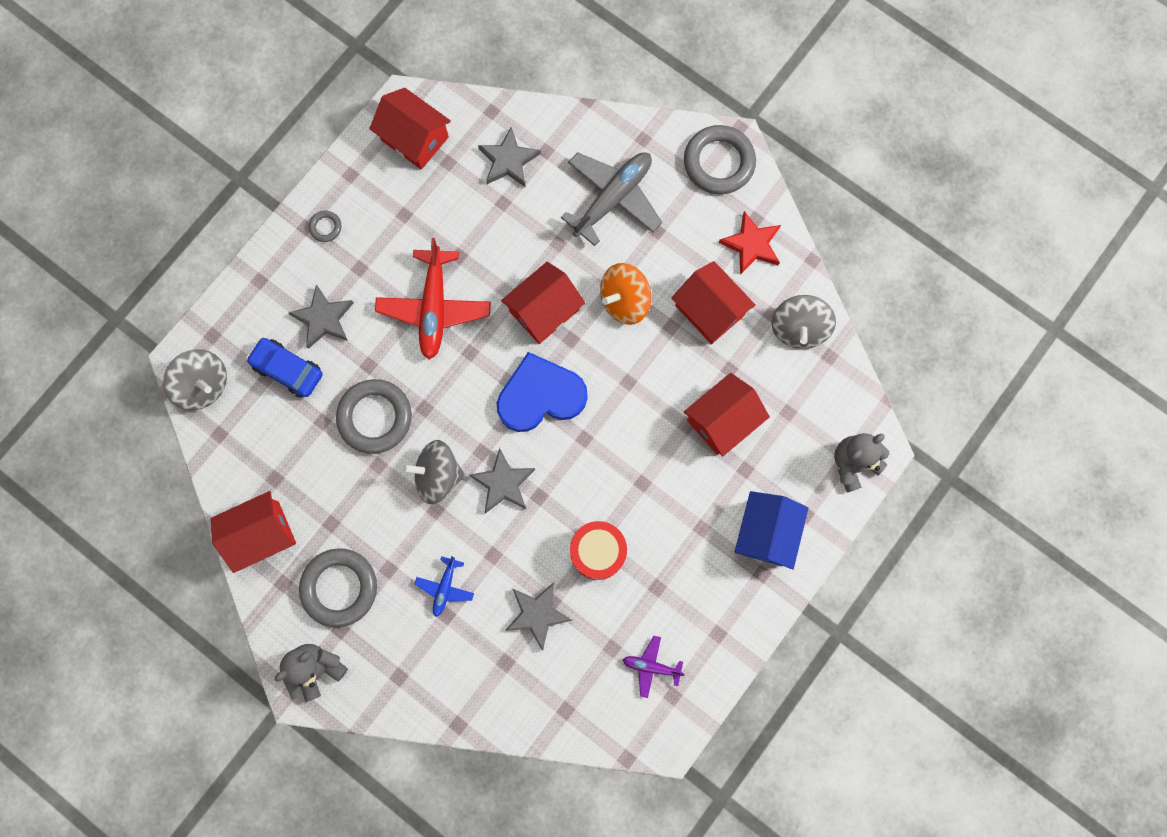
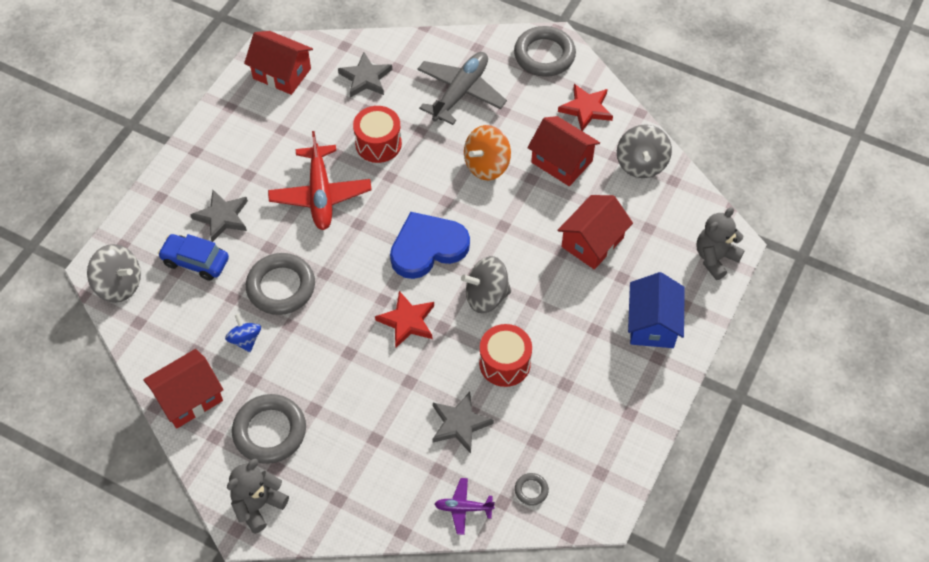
camera: 10 degrees left, 20 degrees down
(325, 227) = (214, 148): grey ring -> grey ring (531, 490)
(328, 475) = (245, 340): none -> blue spinning top
(438, 475) = (346, 324): grey spinning top -> grey spinning top (486, 296)
(445, 587) = (369, 415): blue plane -> none
(503, 483) = (407, 321): grey star -> red star
(508, 252) = (378, 144): none -> red drum
(544, 310) = (418, 182): red house -> none
(651, 666) = (574, 450): purple plane -> purple plane (463, 508)

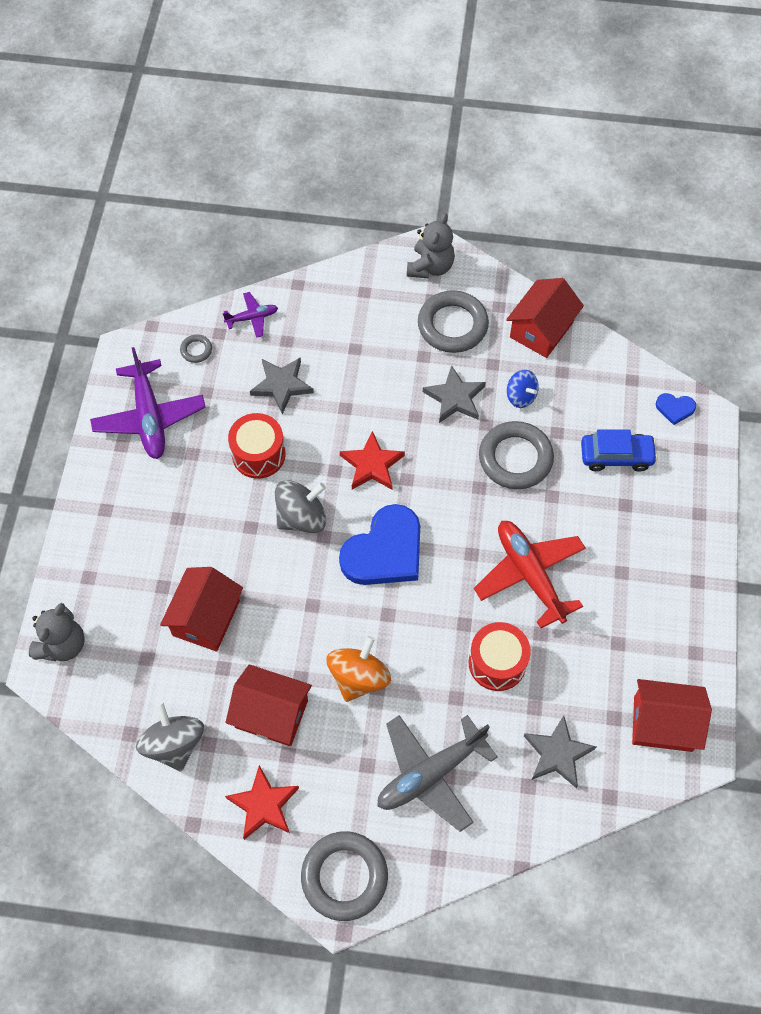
camera: 160 degrees right, 5 degrees up
(119, 285) = (675, 408): grey spinning top -> blue heart
(222, 217) = (619, 513): grey star -> grey star (455, 398)
(460, 92) = (430, 774): grey plane -> grey plane turned 45 degrees clockwise
(596, 433) = (149, 417): none -> purple plane
(652, 324) = (118, 544): blue house -> none

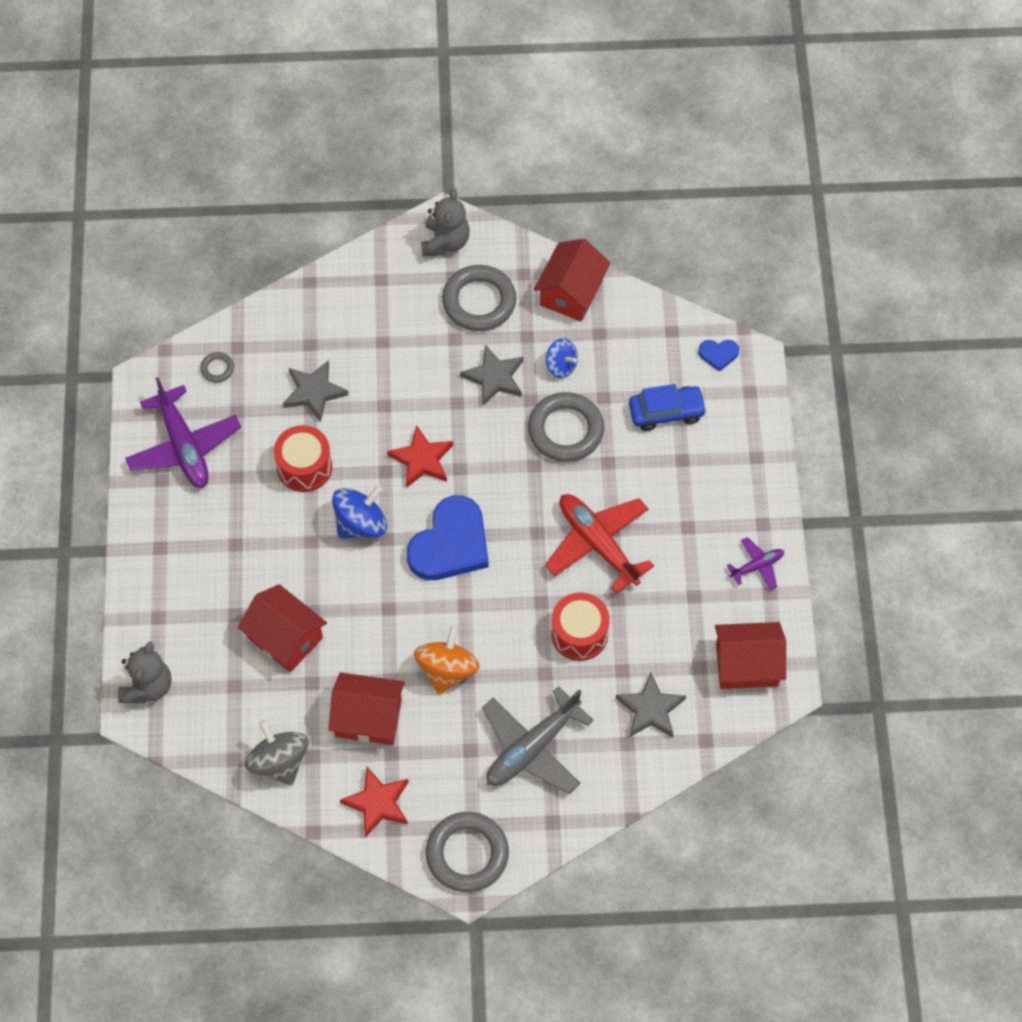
camera: 10 degrees left, 0 degrees up
(206, 618) = (285, 638): red house -> red house turned 60 degrees counterclockwise
(252, 318) = (269, 325): purple plane -> purple plane (757, 566)
(301, 517) = (361, 523): grey spinning top -> blue spinning top

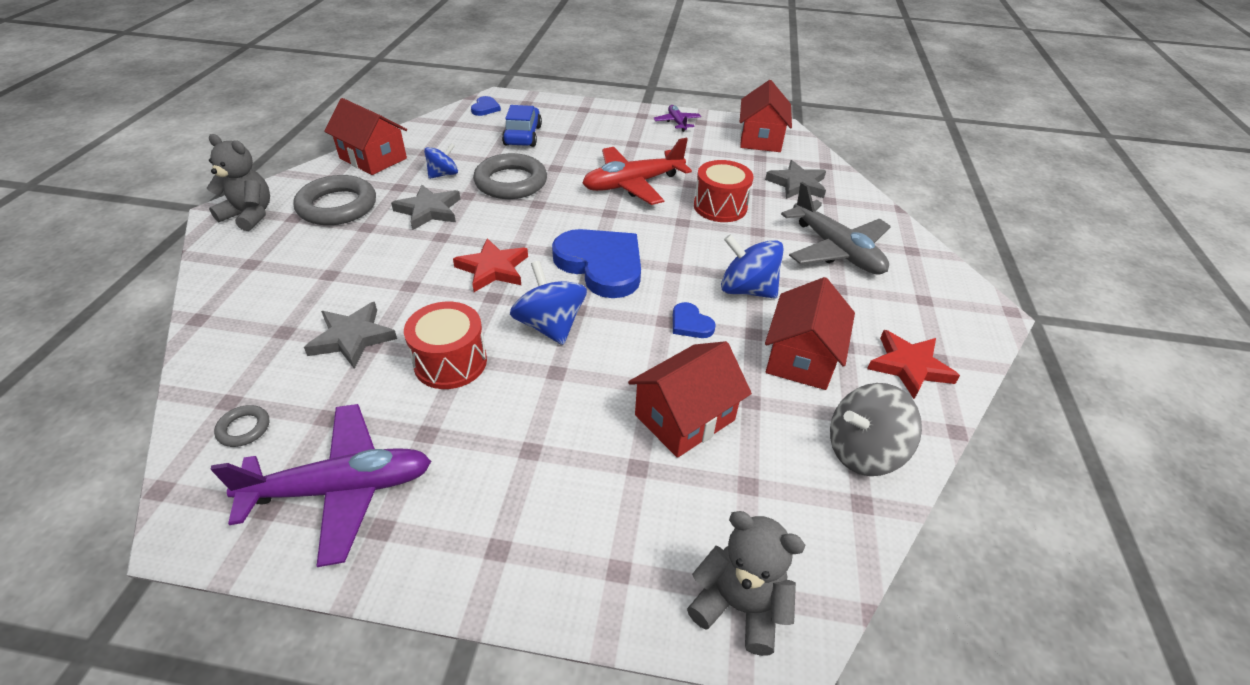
camera: 80 degrees left, 20 degrees down
(389, 629) = (690, 324): none -> blue heart
(447, 670) = (746, 289): orange spinning top -> blue spinning top
(467, 854) = (958, 308): grey ring -> none

